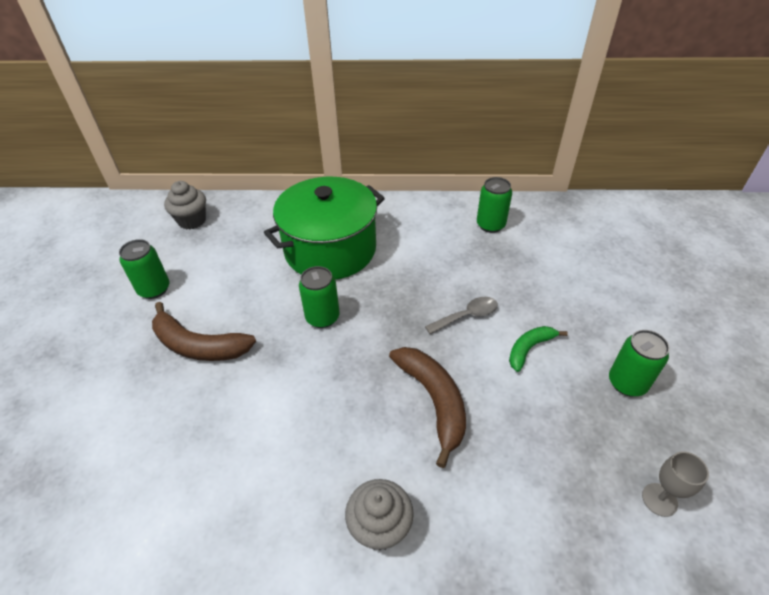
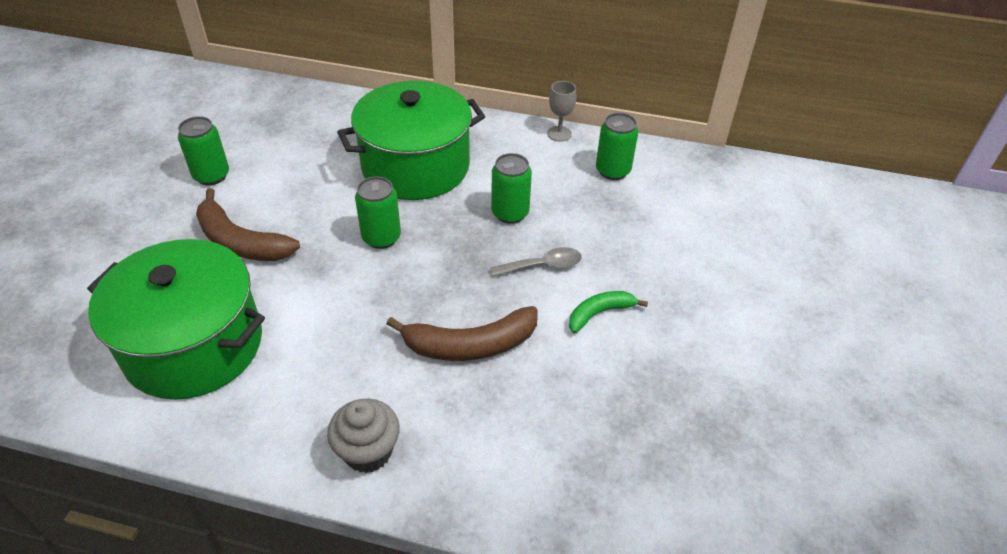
camera: 10 degrees right, 0 degrees up
(183, 455) = (194, 345): none -> green pot
(192, 221) = (273, 109): grey cupcake -> none
(433, 401) = (470, 345): brown banana -> brown banana turned 90 degrees clockwise
(627, 383) = (696, 370): green can -> green can (510, 213)
(659, 499) = (676, 490): grey goblet -> grey goblet (559, 134)

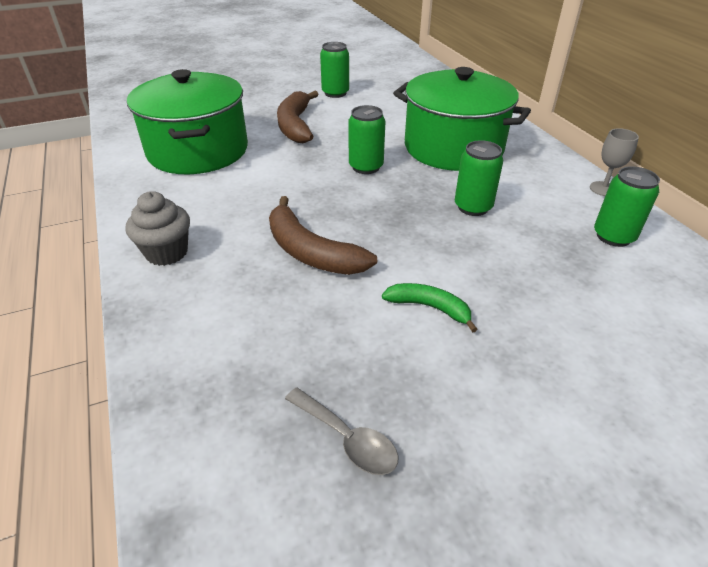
camera: 55 degrees right, 5 degrees down
(542, 266) = (440, 249): grey spoon -> grey spoon (347, 438)

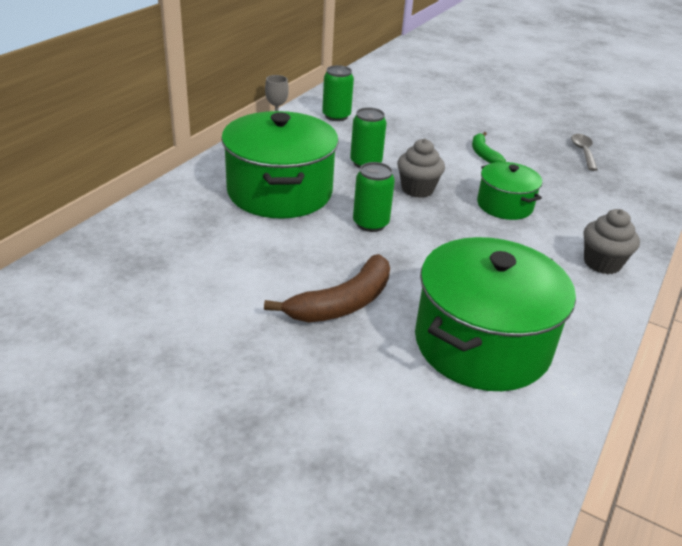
camera: 130 degrees left, 5 degrees down
(311, 252) = (504, 205): brown banana -> green pot
(335, 93) = (216, 315): green can -> none
(394, 213) = (417, 189): none -> grey cupcake

